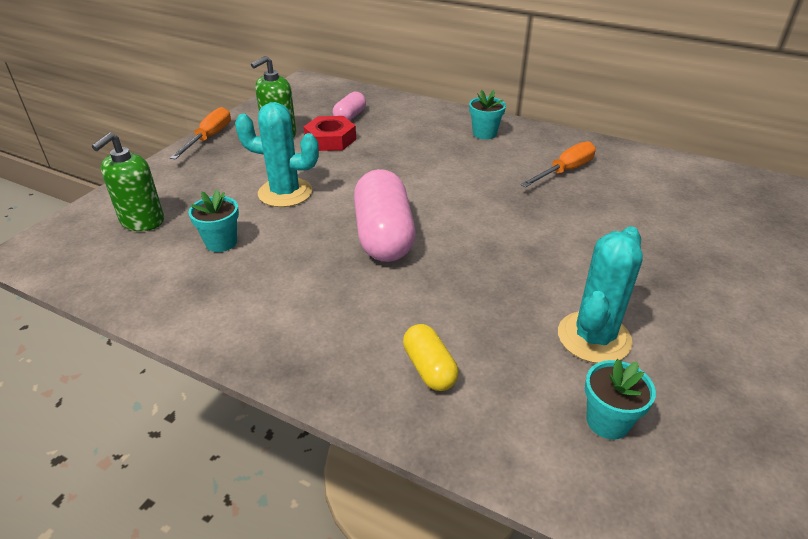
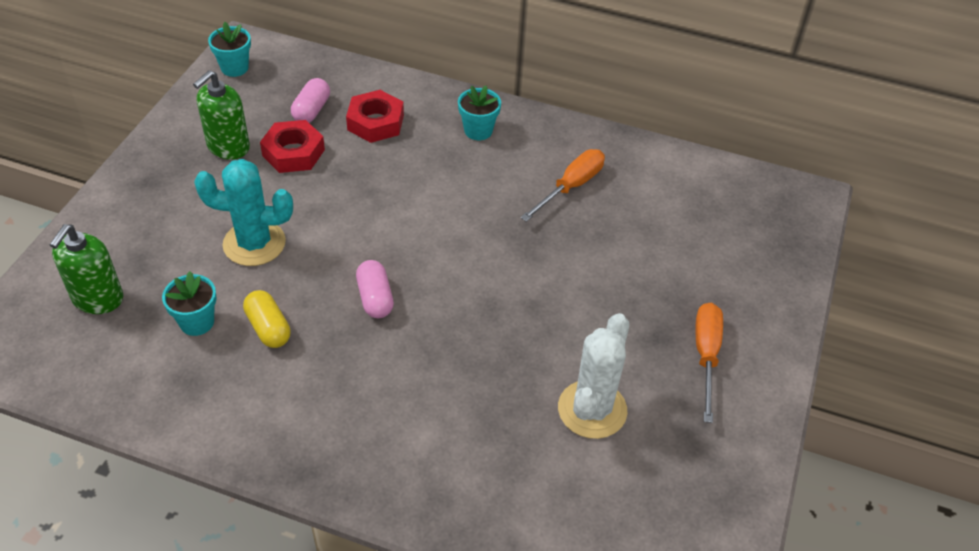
camera: 10 degrees left, 10 degrees up
(209, 138) = (142, 158): orange screwdriver -> orange screwdriver (706, 355)
(384, 235) = (375, 298): pink capsule -> pink capsule, size x0.52
(400, 125) = (375, 122): none -> red nut
(429, 368) = (437, 459): yellow capsule -> yellow capsule (268, 328)
(594, 337) = (592, 409): turquoise cactus -> white cactus
(607, 421) = (600, 498): turquoise flower pot -> turquoise flower pot (234, 68)

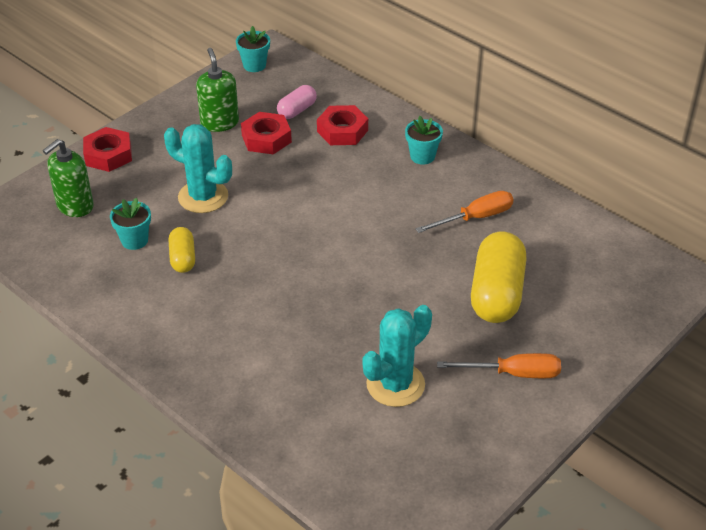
camera: 25 degrees right, 5 degrees down
(109, 221) = (108, 155): none -> red nut
(228, 147) = (219, 123): green soap dispenser -> green soap dispenser turned 105 degrees clockwise
(375, 298) = (272, 259): pink capsule -> none
(592, 409) = (395, 384): white cactus -> turquoise cactus
(639, 268) = (496, 293): none -> yellow capsule
(706, 355) = (513, 373): orange screwdriver -> orange screwdriver turned 60 degrees clockwise

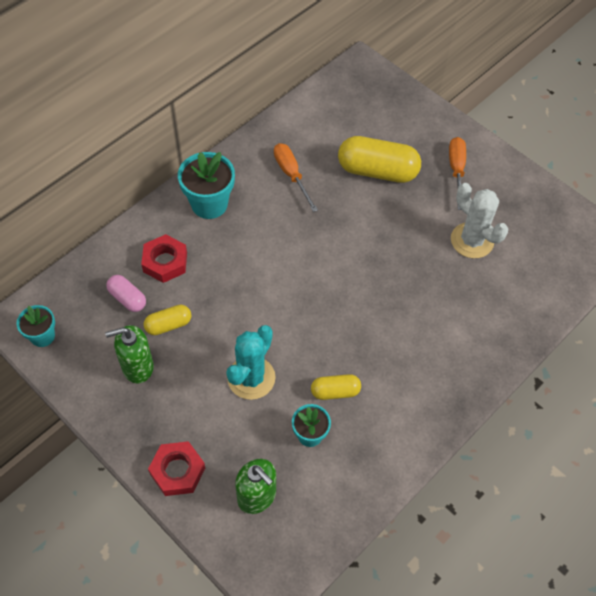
camera: 90 degrees left, 15 degrees up
(266, 138) = (168, 325): red nut -> yellow capsule
(395, 384) = (472, 240): turquoise cactus -> white cactus
(422, 156) = (209, 204): turquoise flower pot -> turquoise flower pot, size x1.67

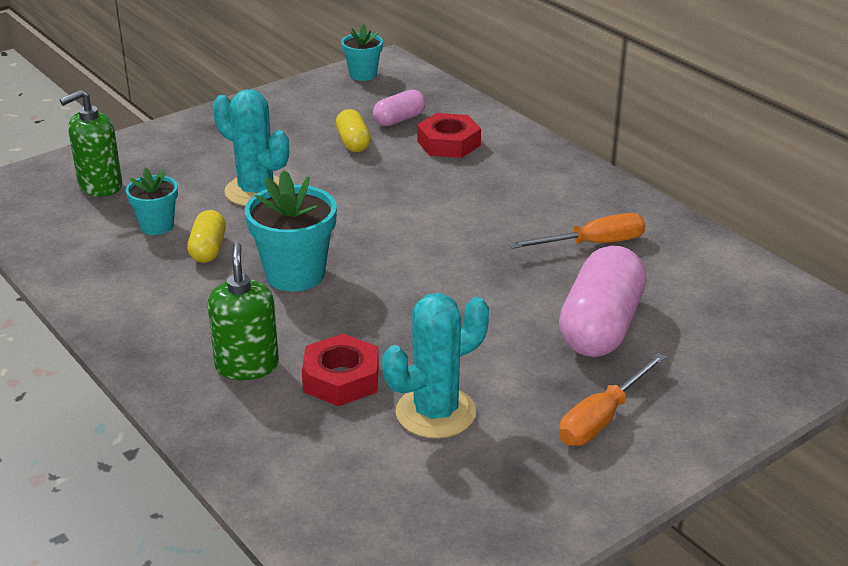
camera: 100 degrees right, 25 degrees down
(137, 367) = (302, 123): green soap dispenser -> green soap dispenser (247, 366)
(177, 471) = (160, 142): red nut -> red nut (341, 378)
(209, 204) = (541, 176): turquoise flower pot -> turquoise flower pot (295, 274)
(377, 171) = (600, 326): yellow capsule -> pink capsule
(456, 170) = (601, 419): orange screwdriver -> orange screwdriver turned 120 degrees clockwise
(472, 240) = (435, 413): white cactus -> turquoise cactus

